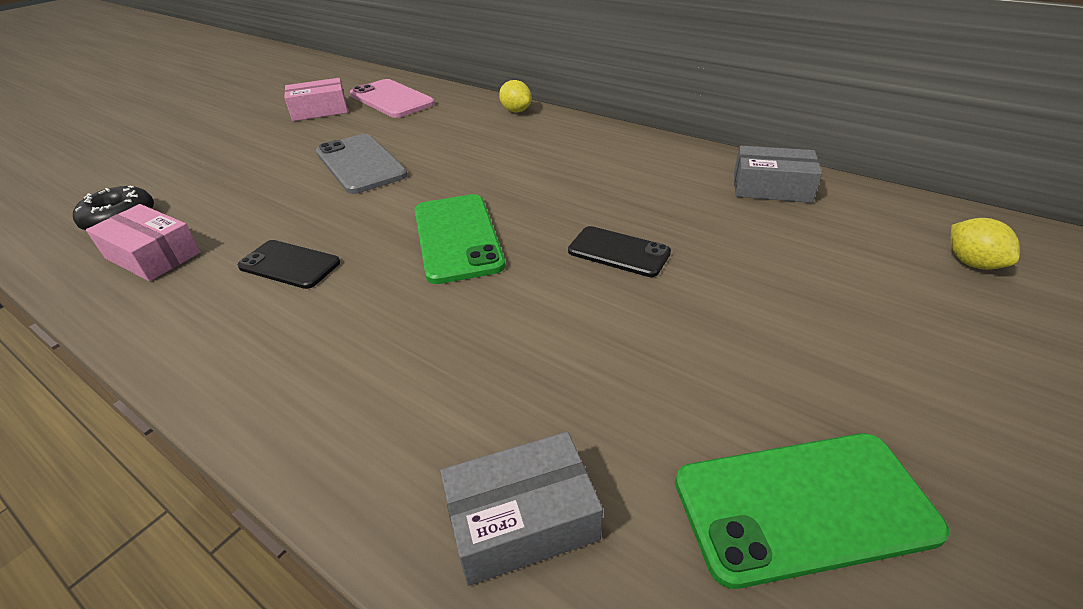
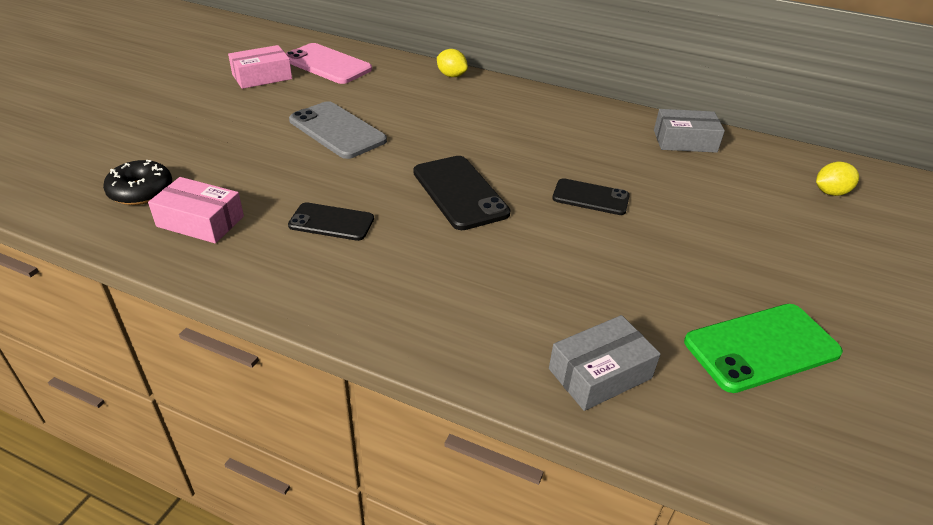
camera: 15 degrees left, 0 degrees up
(457, 238) = (459, 192): green phone -> black phone
(972, 263) = (830, 192): yellow lemon -> yellow lemon turned 75 degrees counterclockwise

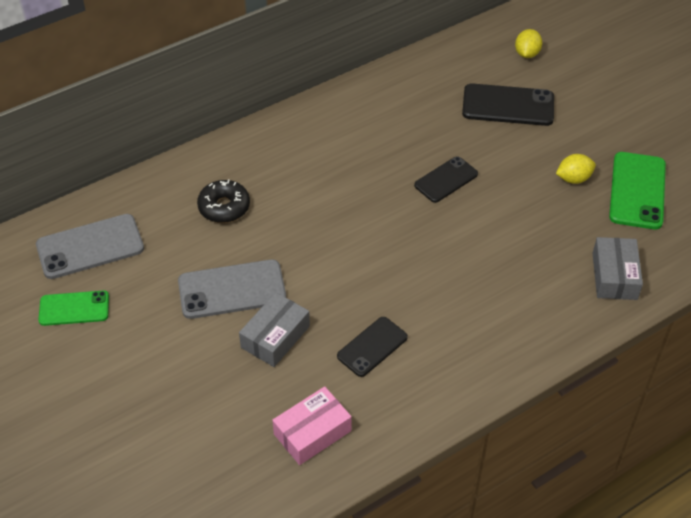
camera: 55 degrees left, 10 degrees up
(141, 191) = (233, 463): black donut -> black donut (224, 207)
(262, 77) = (74, 308): pink box -> green phone
(327, 64) = (90, 247): pink phone -> grey phone
(451, 75) = (193, 165): yellow lemon -> yellow lemon (573, 178)
(459, 192) = (387, 251): black phone -> black phone (508, 105)
(684, 141) = (414, 83): grey box -> grey box (275, 337)

